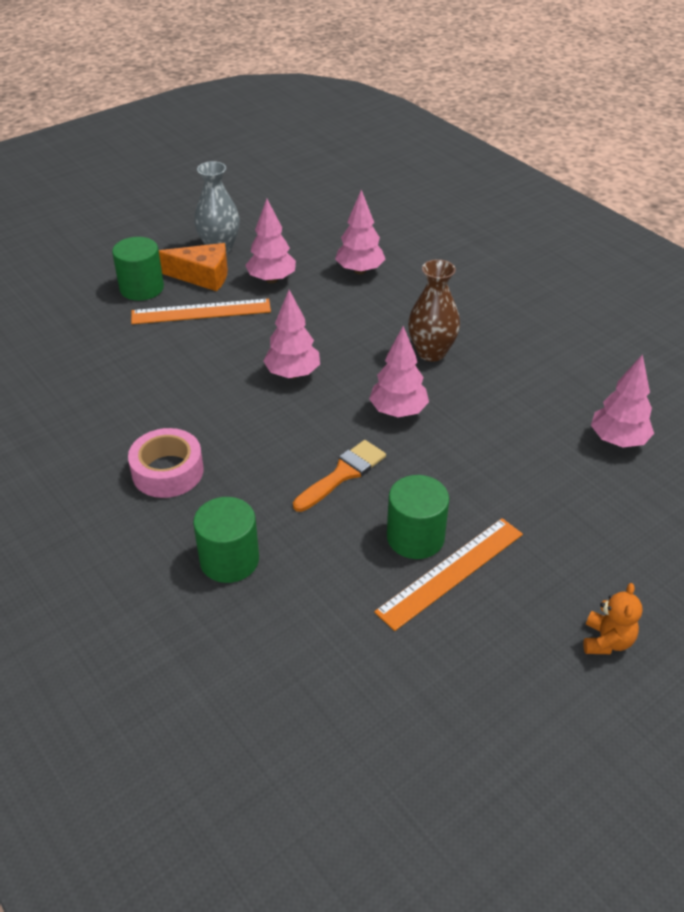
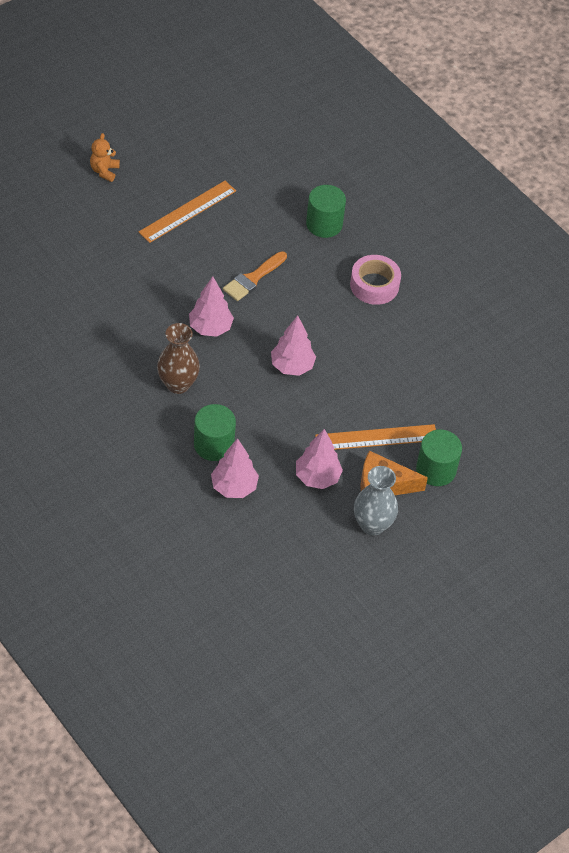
camera: 175 degrees right, 10 degrees up
(415, 537) = (207, 233): green cylinder -> green cylinder (214, 445)
(618, 440) = (52, 297): pink tree -> none

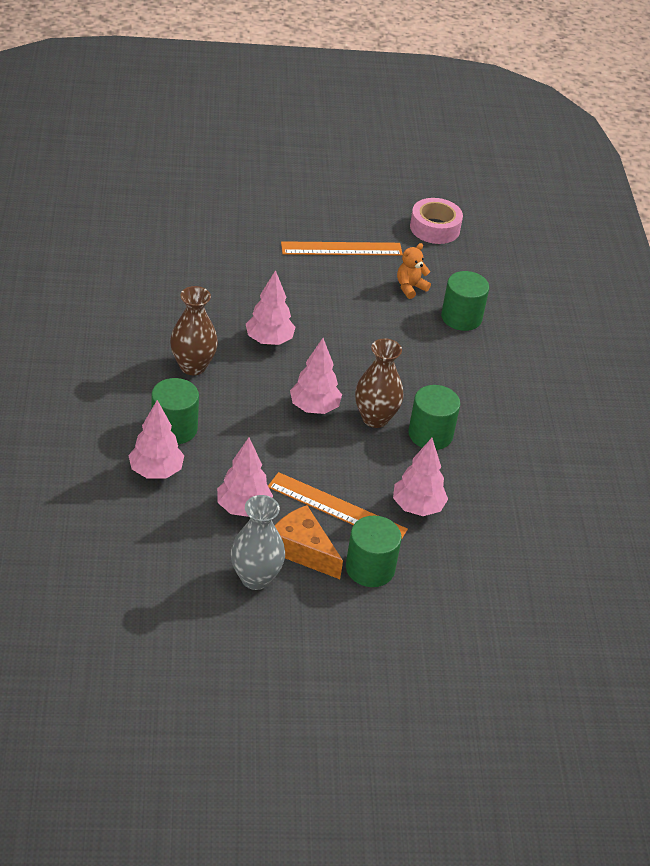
camera: 35 degrees right, 10 degrees down
(104, 171) = (298, 188): orange teddy bear -> orange teddy bear (410, 287)
(253, 278) = (349, 324): orange brush -> none
(339, 349) = (375, 418): none -> brown vase
(374, 285) = (463, 387): pink tape -> pink tape (434, 228)
(386, 339) = (430, 434): none -> green cylinder
(426, 403) = (417, 507): none -> pink tree

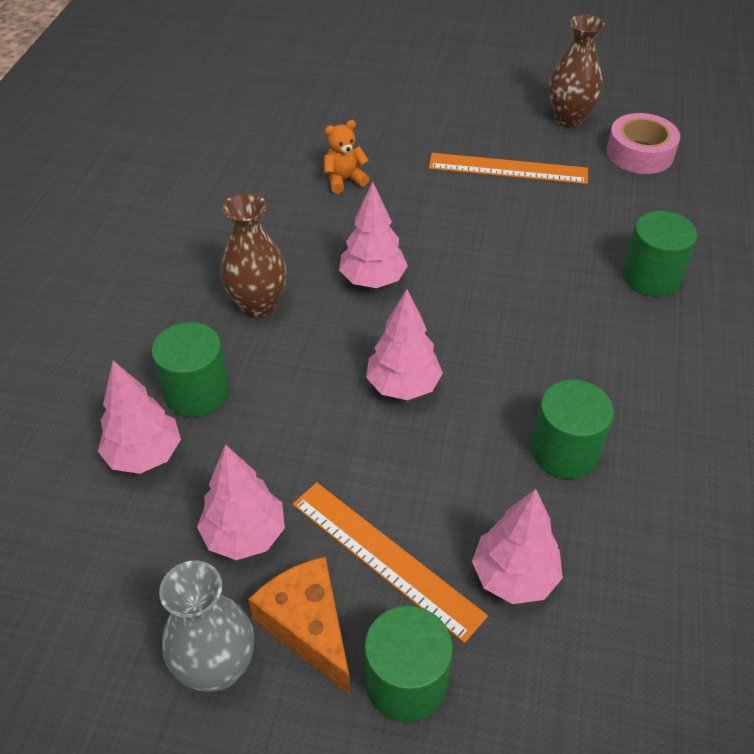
camera: 20 degrees right, 5 degrees up
(375, 418) = (487, 414): brown vase -> brown vase (569, 118)
(410, 287) = (587, 228): orange teddy bear -> orange teddy bear (344, 180)

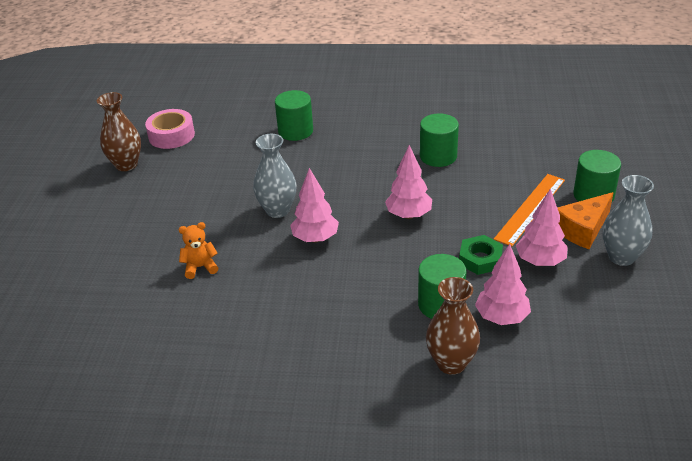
camera: 95 degrees left, 10 degrees down
(258, 305) = (350, 290): brown vase -> brown vase (451, 363)
(275, 456) = (480, 259): none -> green nut
(344, 180) = (200, 267): orange teddy bear -> orange teddy bear turned 105 degrees clockwise
(444, 248) = (277, 210): none -> grey vase
(508, 168) = (187, 188): orange ruler -> none
(514, 577) = (522, 168): pink tree -> none

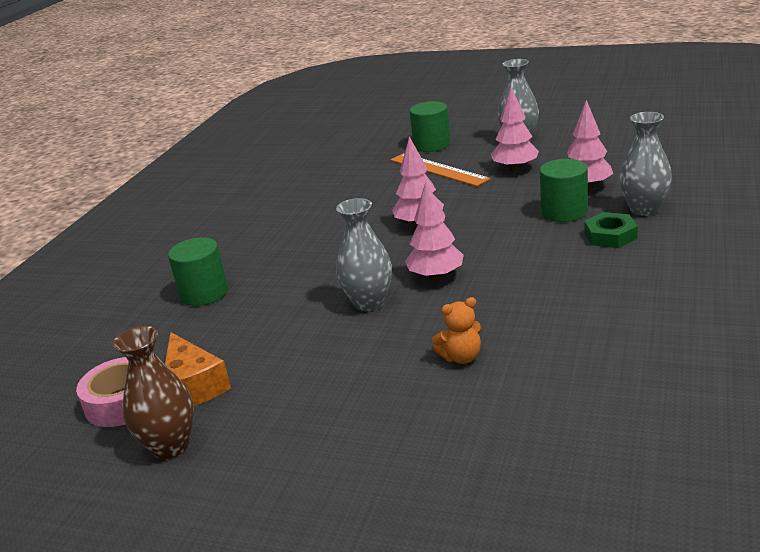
camera: 75 degrees left, 10 degrees down
(200, 267) = (461, 357): orange teddy bear -> orange teddy bear turned 105 degrees counterclockwise
(438, 156) = (325, 207): green cylinder -> none
(451, 363) = (644, 209): brown vase -> grey vase
(480, 259) = (503, 193): green nut -> green nut (610, 236)
(582, 229) = (477, 151): orange cheese -> orange cheese (193, 386)

